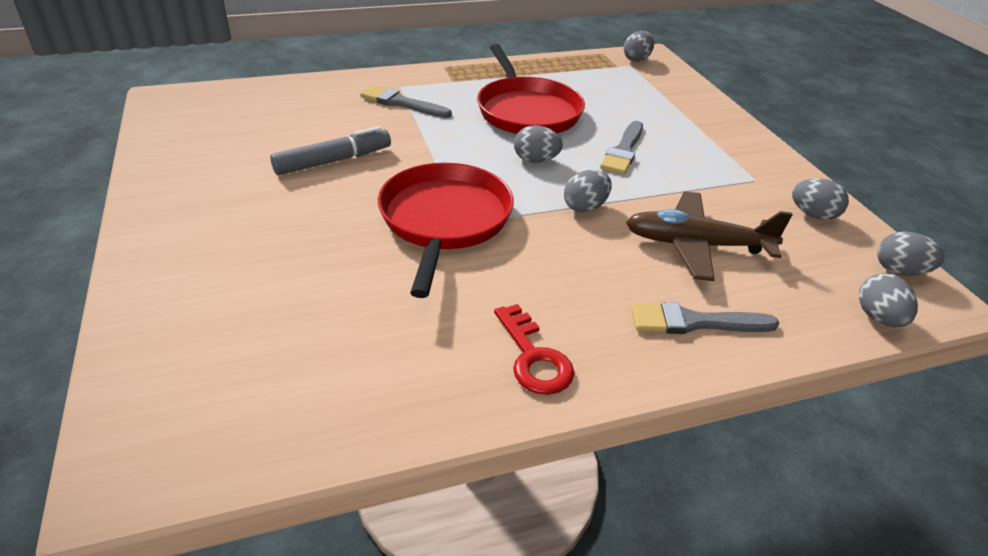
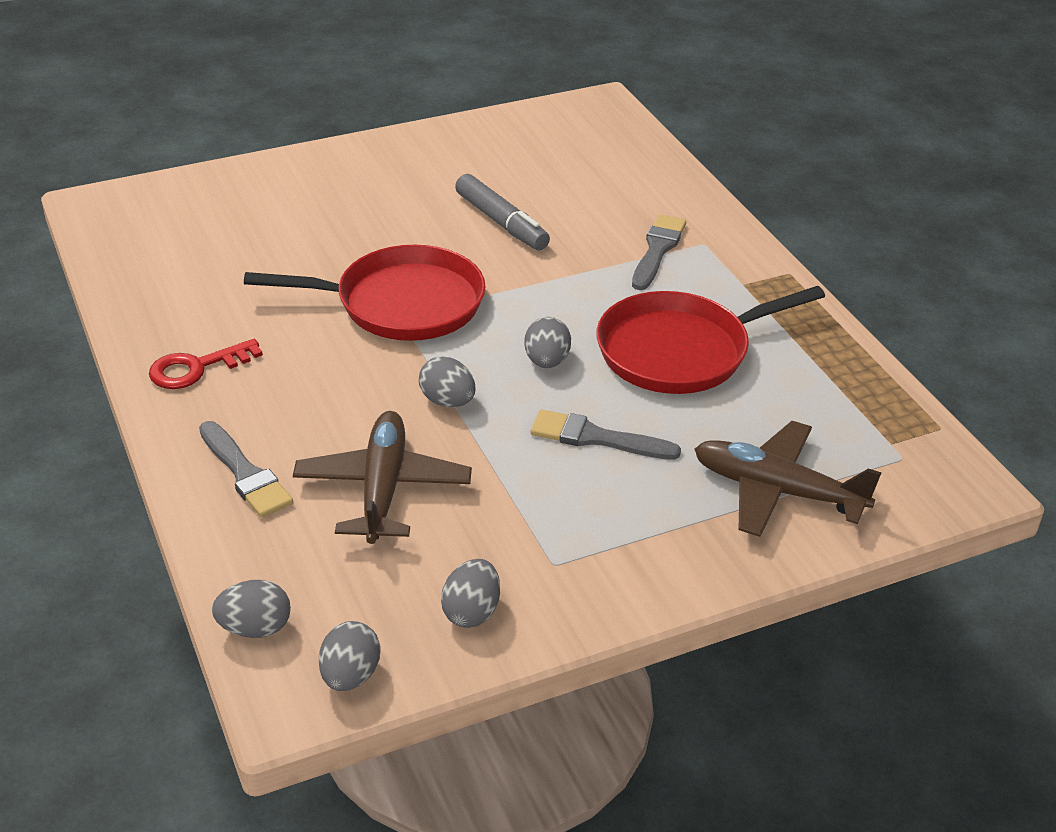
camera: 85 degrees right, 0 degrees up
(636, 59) = (936, 467): grey egg -> none
(665, 102) = (777, 491): none -> brown plane
(695, 322) = (245, 474): grey brush -> grey brush turned 150 degrees clockwise

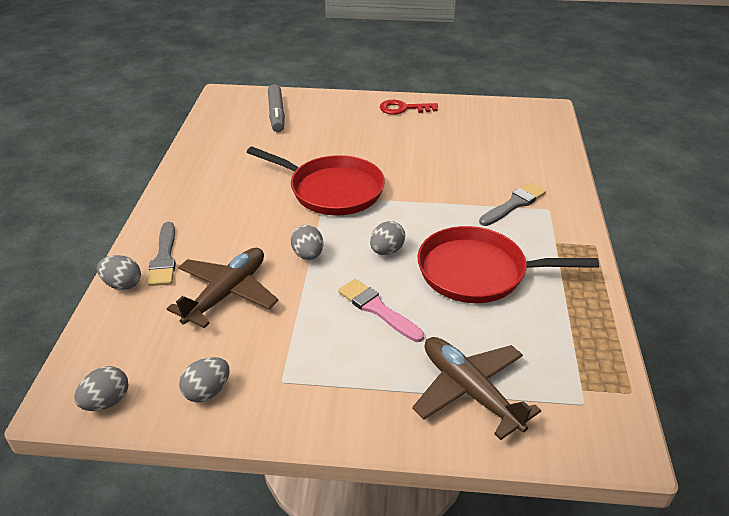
camera: 30 degrees right, 0 degrees up
(196, 368) = (194, 192): red key -> red key (403, 109)
(255, 628) = (86, 349): grey egg -> grey egg (122, 284)
(501, 222) = (429, 161): grey marker -> grey marker (276, 114)
(596, 438) = (377, 309): grey brush -> pink brush

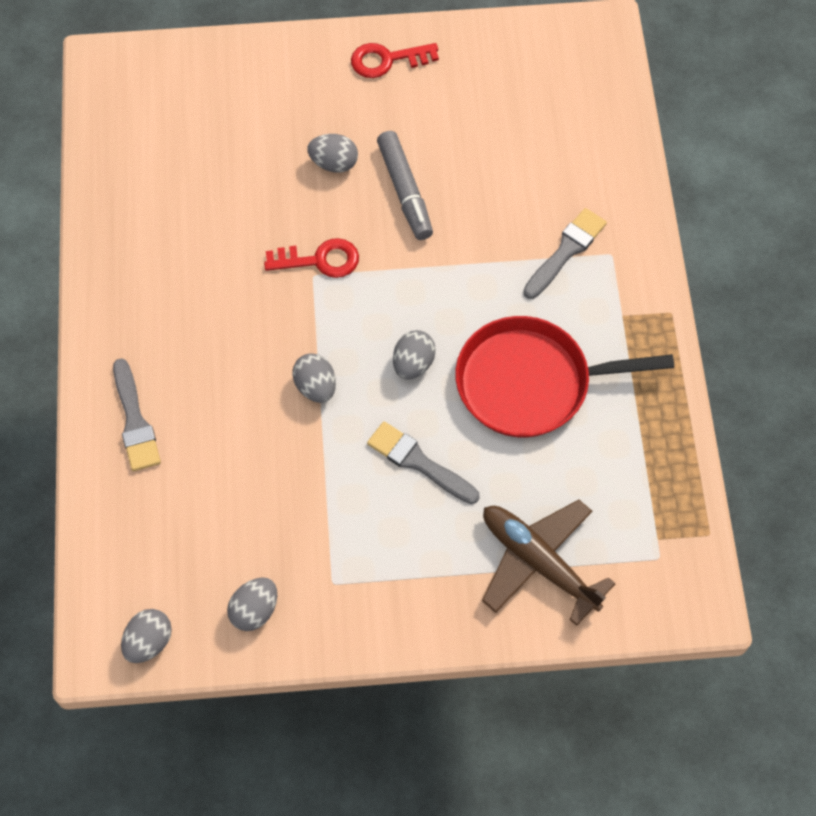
camera: 10 degrees left, 25 degrees up
(122, 284) = (99, 473): grey egg -> grey egg (334, 163)
(227, 293) = (232, 467): brown plane -> none
(276, 114) = (199, 102): grey marker -> grey marker (405, 191)
(332, 190) = (320, 260): red pan -> red key
(377, 309) = (418, 462): pink brush -> grey brush

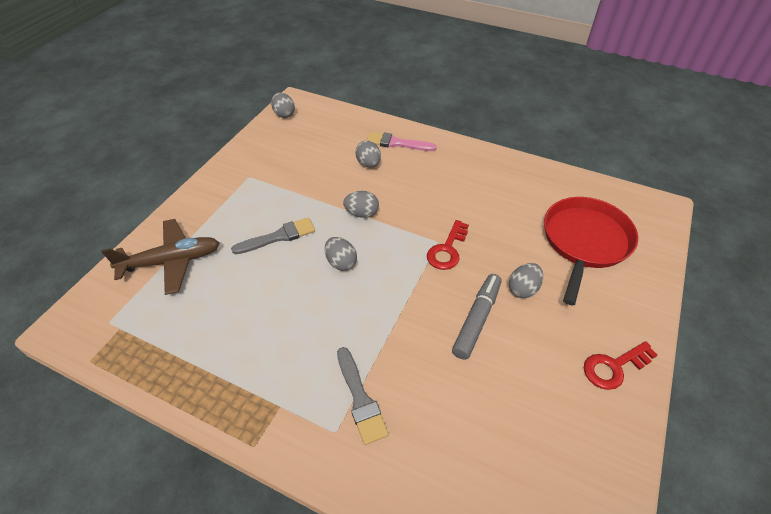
camera: 120 degrees right, 15 degrees down
(135, 421) = (397, 143): grey brush -> pink brush
(254, 610) = (264, 147): grey egg -> grey egg (368, 164)
(387, 60) = (613, 367): red key -> red key turned 135 degrees counterclockwise
(405, 191) = (476, 319): grey marker -> grey marker turned 105 degrees clockwise
(529, 383) = (278, 316): red pan -> red pan (584, 241)

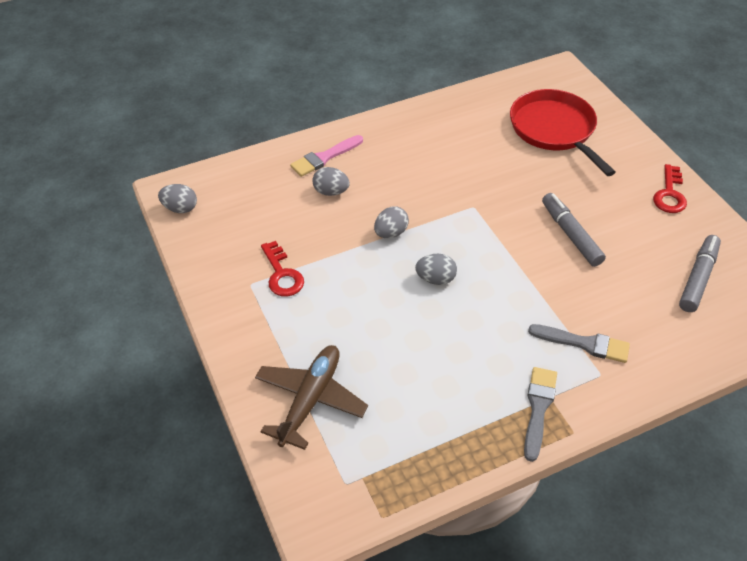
camera: 50 degrees left, 0 degrees up
(278, 237) = (360, 304): grey brush -> grey brush (538, 408)
(447, 250) = (487, 207): red key -> red key (282, 274)
(523, 289) = (566, 192): grey egg -> none
(530, 452) = (698, 278): none -> grey marker

